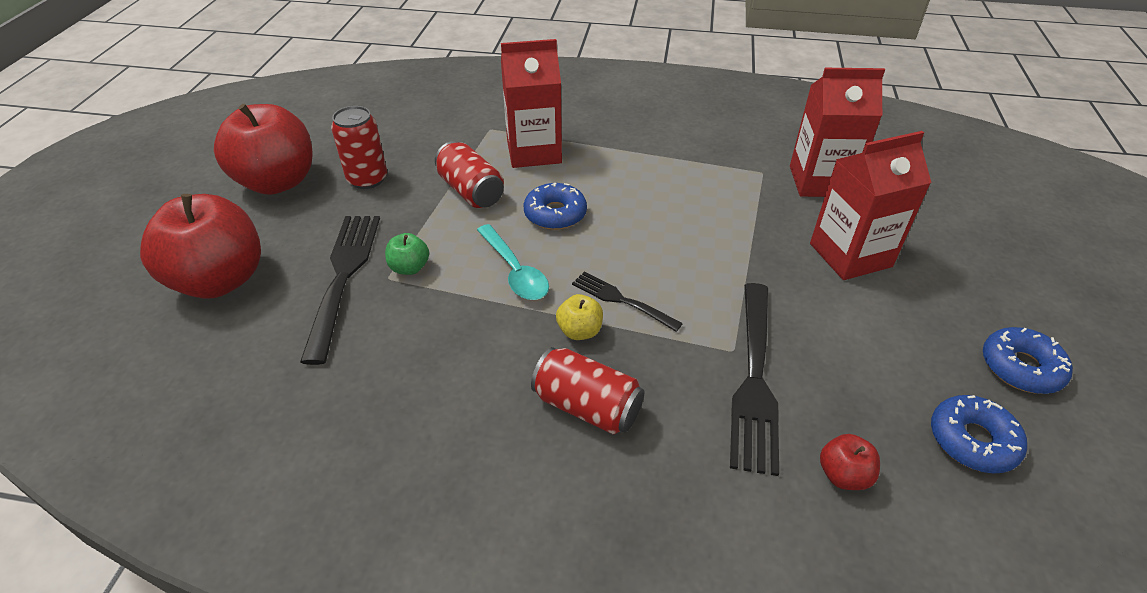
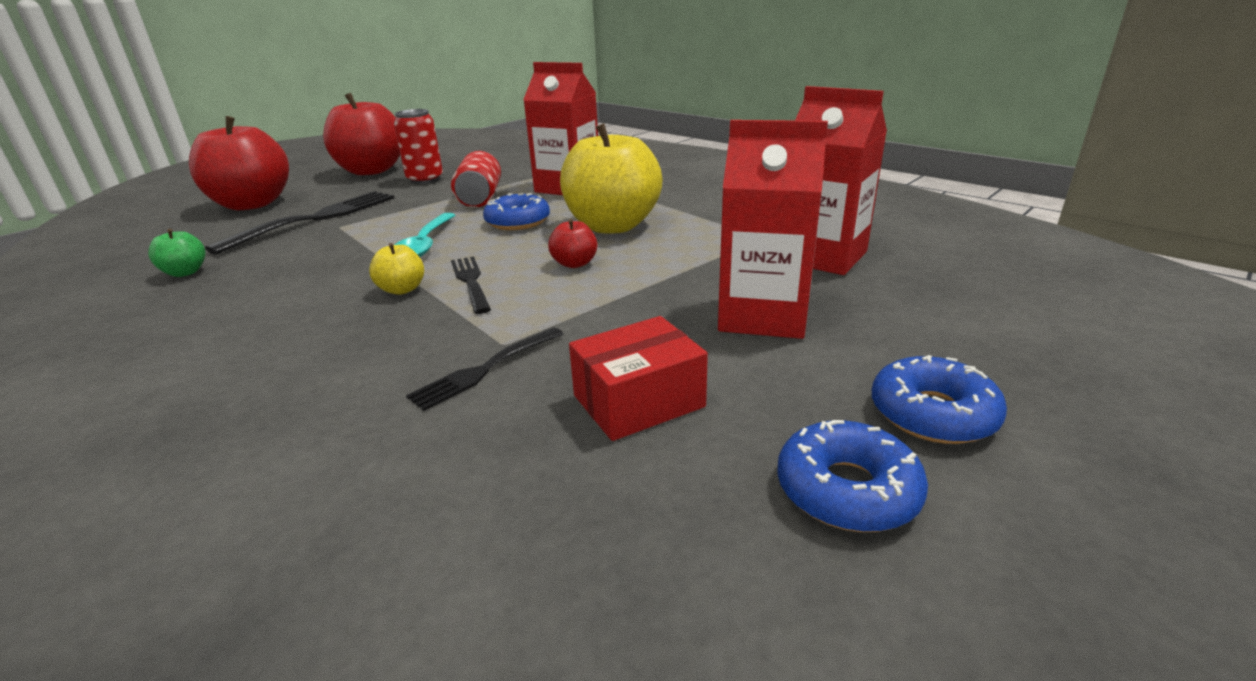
camera: 35 degrees right, 15 degrees down
(409, 268) = (361, 225): green apple -> green apple (185, 272)
(587, 406) = (315, 335): red can -> none
(641, 194) = (612, 226): none -> yellow apple
(754, 377) = (486, 369): black fork -> black fork, size x0.56
(843, 475) = (427, 482): red apple -> red apple (574, 264)
(870, 358) = (638, 401): none -> red box
(972, 440) = (641, 529): blue donut -> blue donut (932, 414)

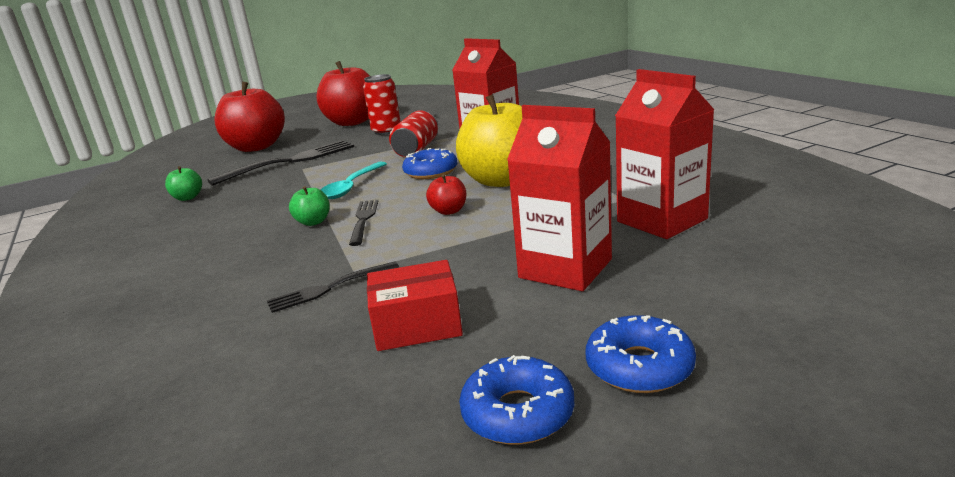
camera: 20 degrees right, 5 degrees down
(402, 289) = (313, 222): yellow apple -> green apple

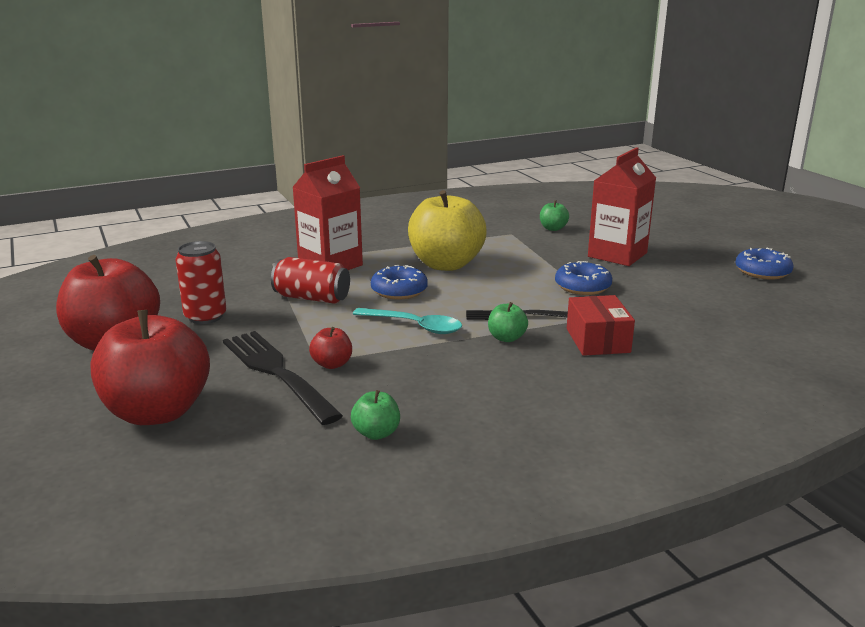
camera: 90 degrees left, 0 degrees up
(330, 288) = (641, 321): black fork -> none
(417, 325) = (689, 292): red box -> red box (597, 340)
(449, 211) = (507, 284): red apple -> red apple (332, 364)
(639, 366) = (718, 248): blue donut -> blue donut (582, 286)
(662, 220) = (553, 228): red carton -> green apple

